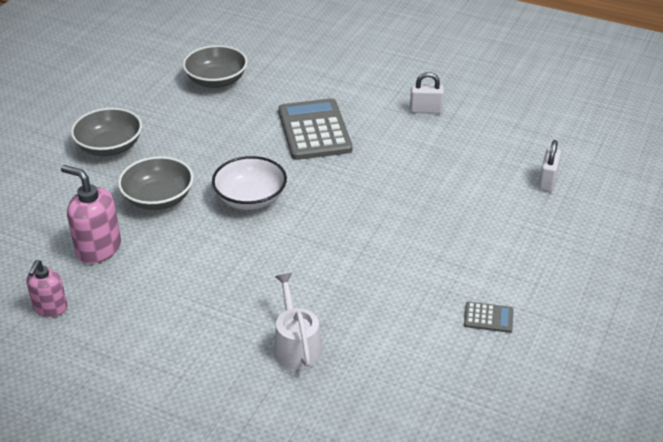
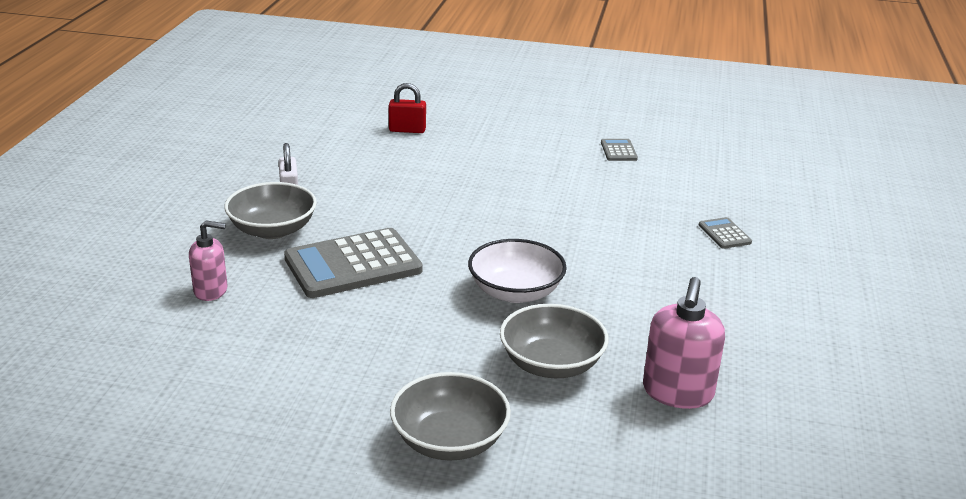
camera: 105 degrees left, 10 degrees down
(50, 308) = (804, 405): pink soap dispenser -> pink soap dispenser (211, 291)
(216, 81) = (234, 367): grey bowl -> grey bowl (272, 230)
(296, 345) = (724, 234): white watering can -> grey calculator
(547, 181) = (407, 130): white padlock -> red padlock

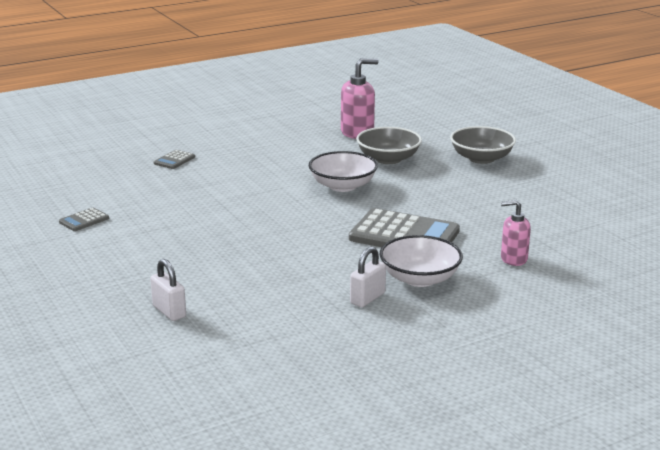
camera: 130 degrees left, 5 degrees down
(211, 291) = (513, 259): pink soap dispenser -> pink soap dispenser turned 45 degrees counterclockwise
(272, 230) = (419, 278): grey bowl -> white bowl
(407, 130) = (169, 311): red padlock -> white padlock

